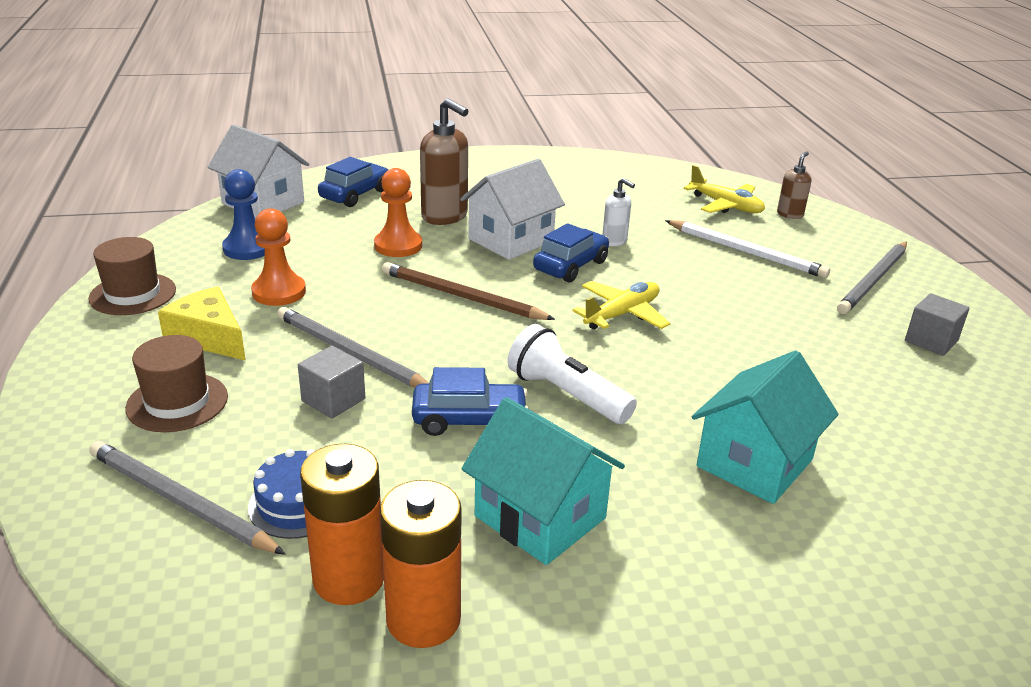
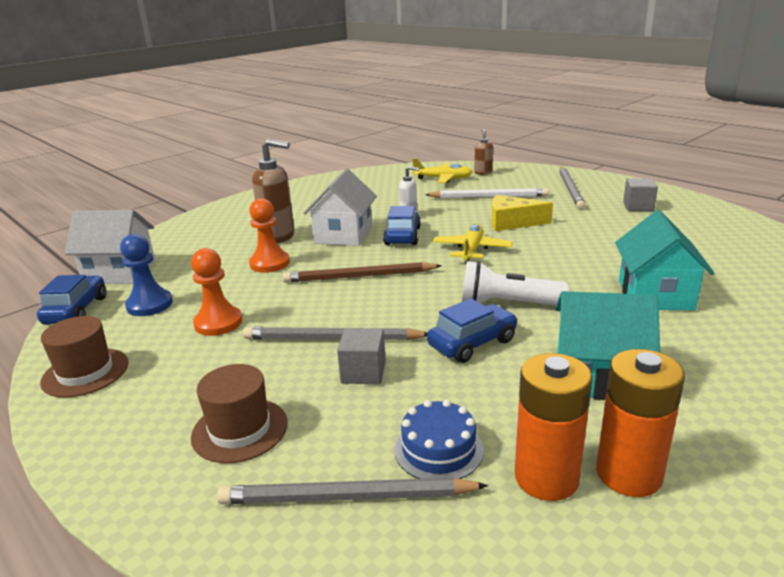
camera: 30 degrees left, 5 degrees down
(209, 337) = (201, 374): yellow cheese -> yellow cheese (512, 222)
(355, 194) = (191, 244): blue car -> blue car (76, 310)

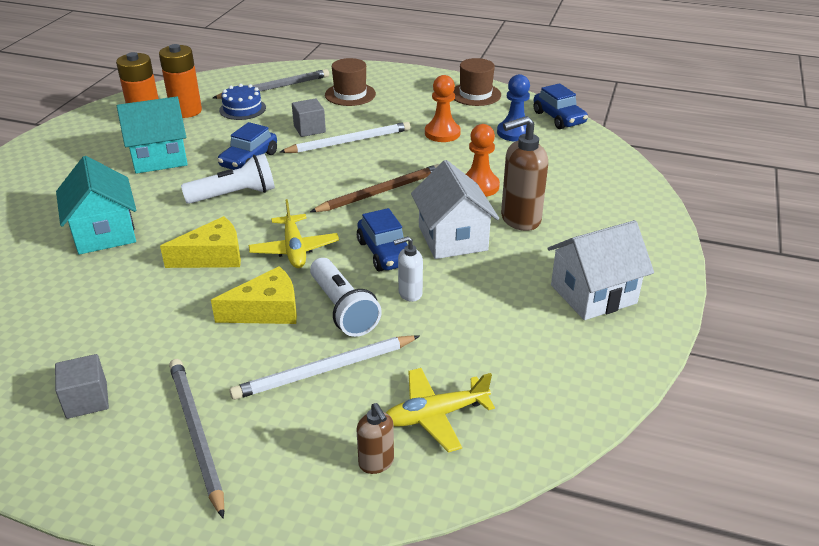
camera: 150 degrees right, 10 degrees up
(120, 272) = (593, 148): white house -> white house (593, 294)
(333, 339) = (348, 141): grey pencil -> white pencil
(459, 215) = (343, 309): none -> white flashlight
(544, 257) = (213, 256): none -> yellow cheese

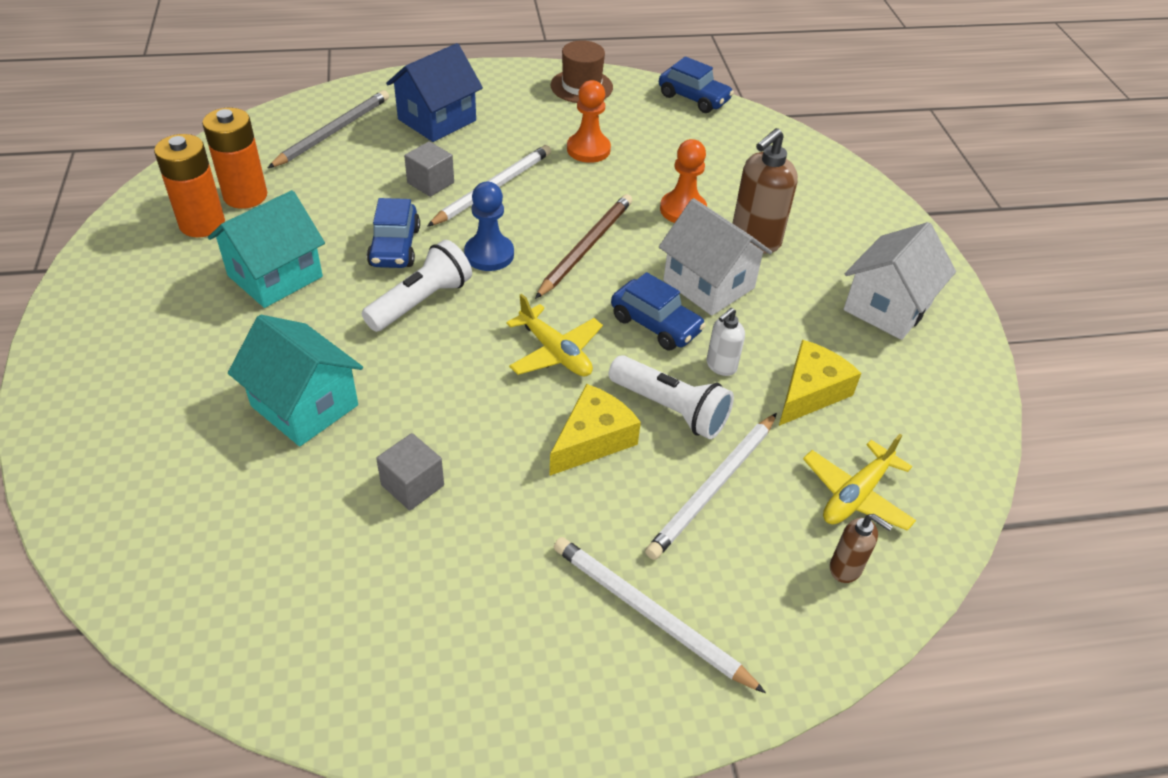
camera: 30 degrees left, 10 degrees up
(86, 400) = (494, 627): grey cube -> grey cube (412, 485)
(196, 434) = (650, 615): grey pencil -> white pencil
(213, 256) = (470, 392): yellow cheese -> yellow cheese (810, 392)
(242, 109) = (319, 174): blue cake -> none
(350, 94) = (437, 120): brown hat -> blue house
(514, 132) = (664, 129): blue pawn -> blue pawn (489, 254)

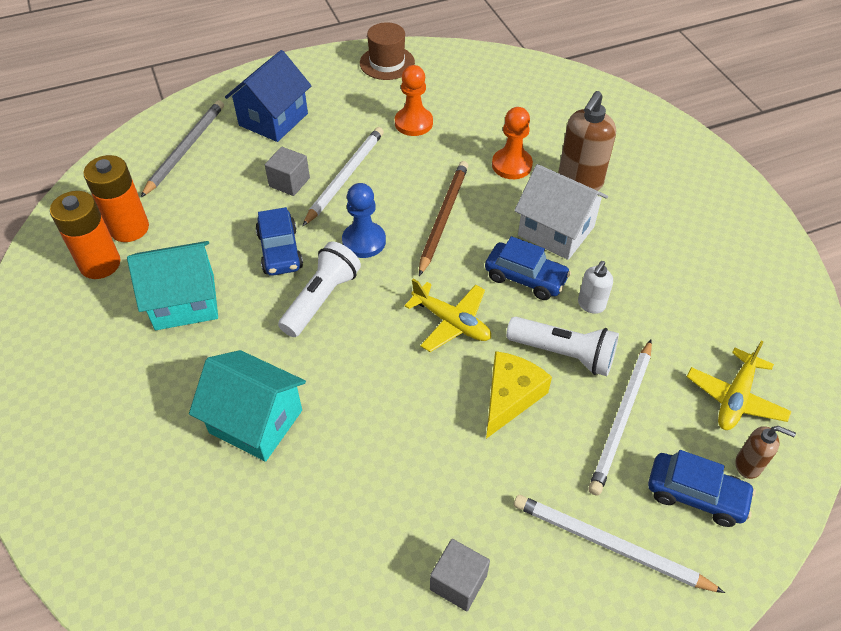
camera: 10 degrees left, 5 degrees up
(275, 276) = (185, 302): turquoise house -> turquoise house turned 45 degrees clockwise
(412, 485) = (375, 475): grey cube -> grey cube (458, 582)
(693, 98) = (485, 56): blue car -> blue car (695, 495)
(810, 392) = (670, 313): yellow cheese -> none
(887, 307) = (704, 222): white house -> none

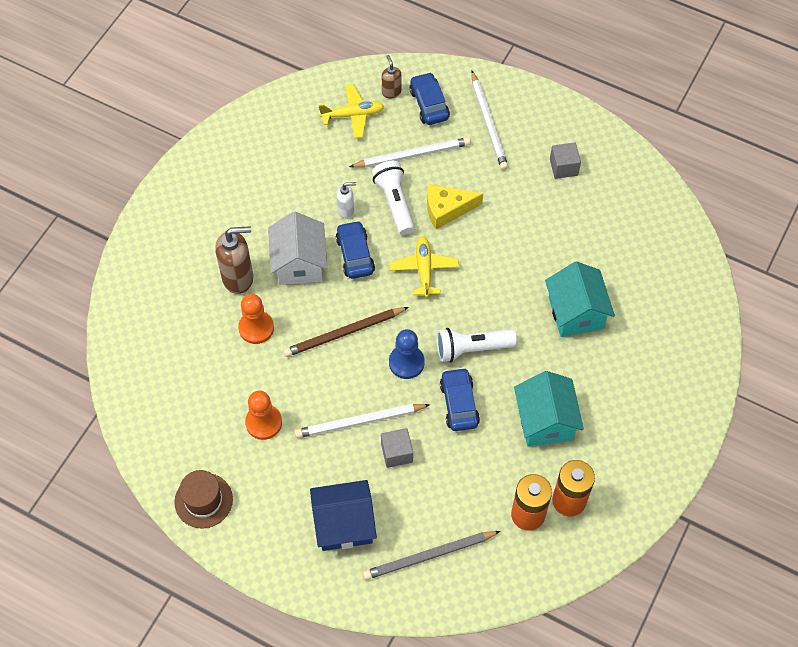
camera: 130 degrees left, 10 degrees up
(185, 302) = (545, 421): turquoise house -> turquoise house turned 45 degrees clockwise
(280, 251) = (459, 404): blue car -> blue car turned 45 degrees counterclockwise

